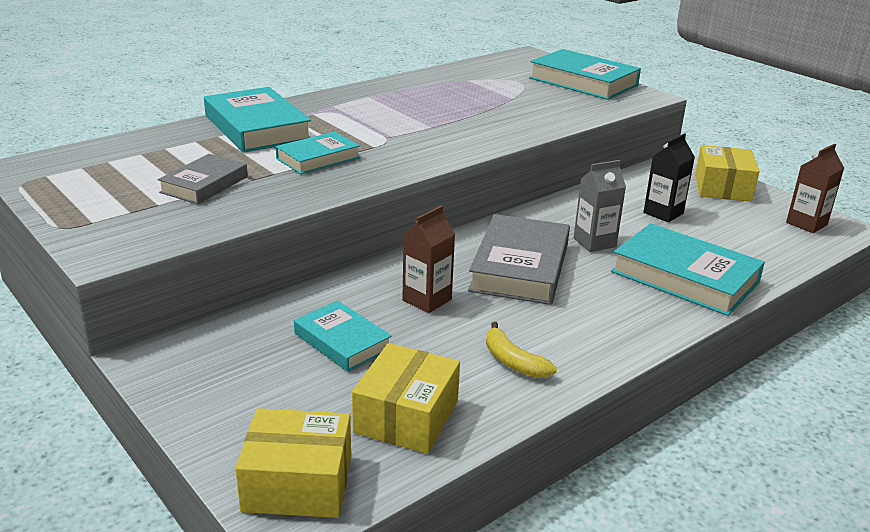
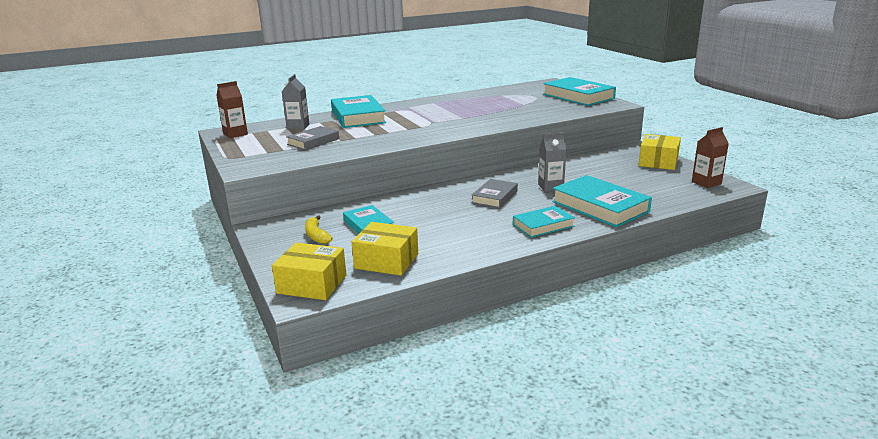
camera: 15 degrees right, 5 degrees down
(161, 151) = (298, 126): none -> grey carton
(318, 158) = (384, 131): turquoise book -> turquoise book (543, 225)
(406, 416) = (386, 261): yellow box -> yellow box turned 75 degrees clockwise
(427, 300) = (428, 210): brown carton -> brown carton (235, 134)
(513, 361) = (463, 241): yellow banana -> yellow banana (316, 236)
(520, 267) = (494, 197): grey book -> grey book, size x0.60
(663, 213) = (607, 174): black carton -> none

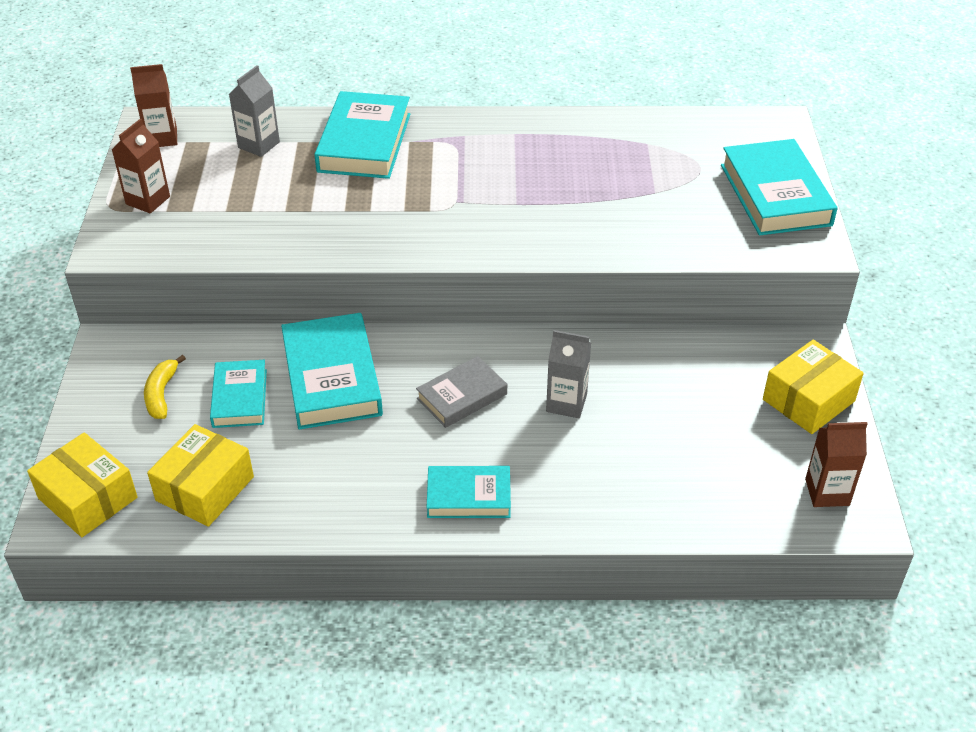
camera: 25 degrees right, 20 degrees up
(251, 152) = (148, 200): none -> brown carton
(313, 142) = (246, 201): grey book -> none
(386, 261) = (205, 488): yellow box -> yellow box turned 75 degrees clockwise
(600, 207) = (592, 485): turquoise book -> turquoise book (331, 378)

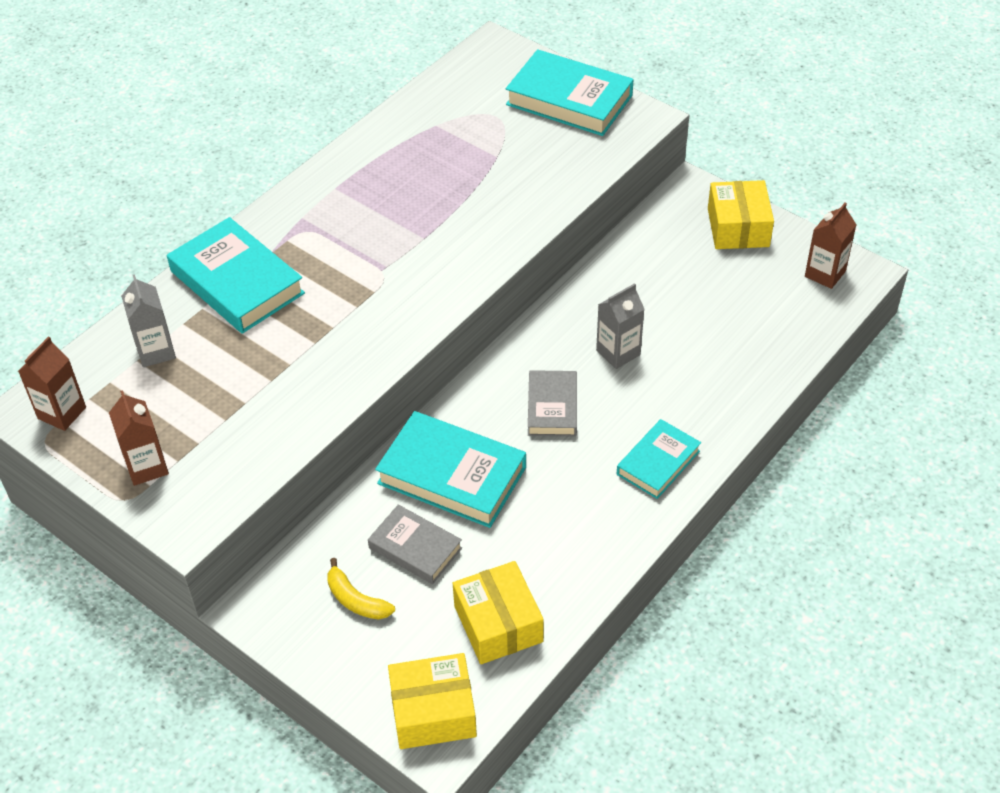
camera: 50 degrees left, 5 degrees up
(240, 398) = (415, 548): turquoise book -> grey book

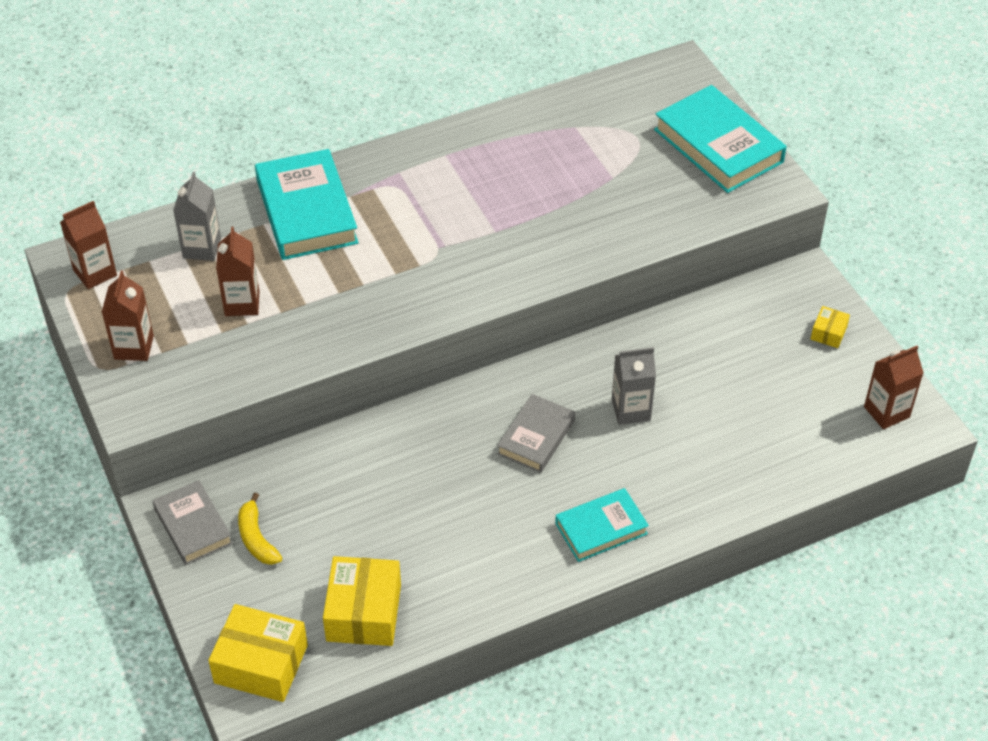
camera: 25 degrees right, 0 degrees up
(228, 387) = (242, 303): none -> brown carton
(415, 548) = (334, 514): grey book -> grey book (193, 526)
(452, 475) = (406, 463): turquoise book -> none
(738, 227) = (828, 333): yellow box -> yellow box, size x0.49

